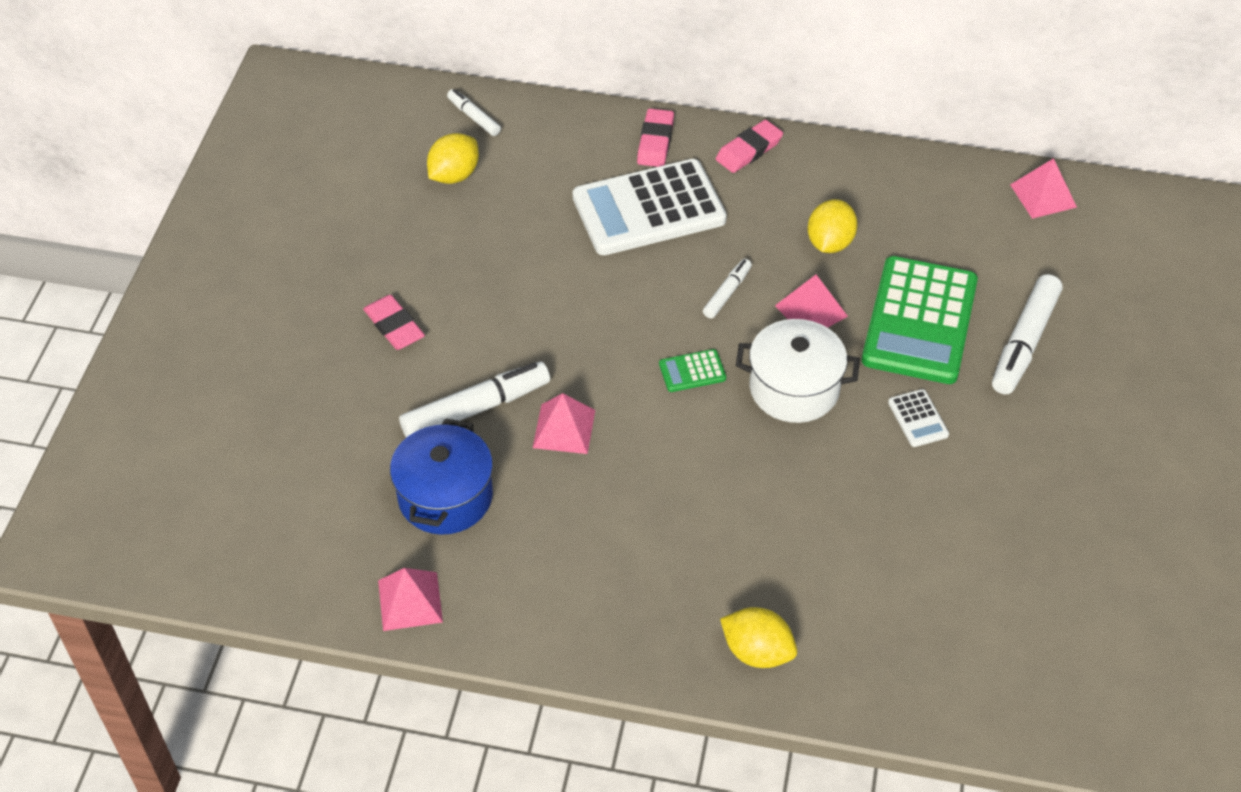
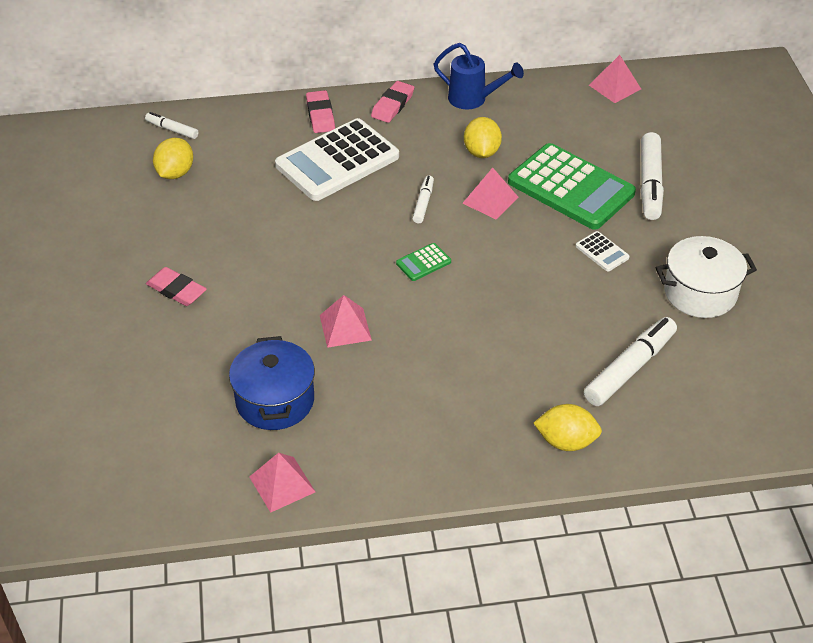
camera: 20 degrees left, 5 degrees down
(475, 409) = (269, 332): white marker -> white marker (629, 368)
(794, 388) = (504, 255): white pot -> white pot (700, 293)
(853, 168) = (473, 99): none -> blue watering can
(919, 321) = (570, 188): green calculator -> green calculator turned 45 degrees counterclockwise

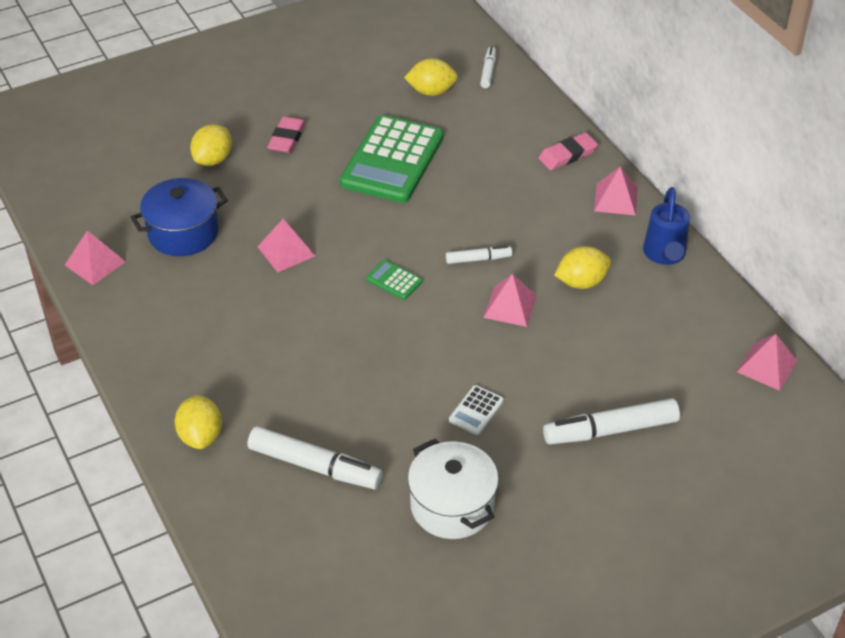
camera: 70 degrees right, 0 degrees up
(173, 354) = (213, 159): none -> yellow lemon
(337, 161) = (506, 185): white calculator -> none
(393, 105) = (615, 199): pink eraser -> pink pyramid
(570, 188) = (564, 364): green calculator -> green calculator (392, 160)

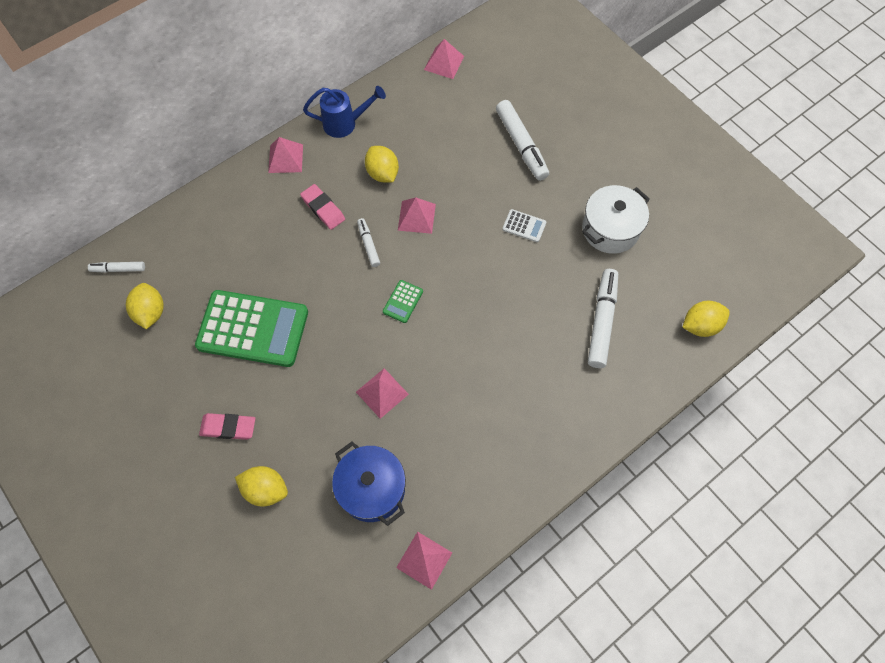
camera: 100 degrees left, 20 degrees up
(201, 436) = (596, 409): yellow lemon -> yellow lemon (700, 325)
(567, 155) = (234, 195): pink eraser -> pink eraser (323, 209)

